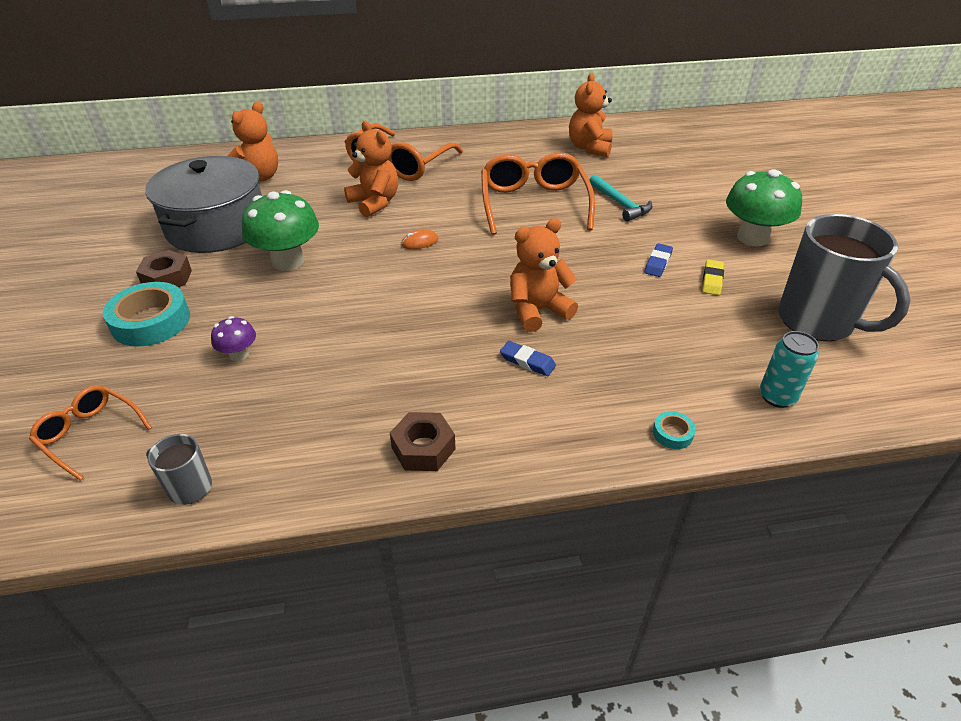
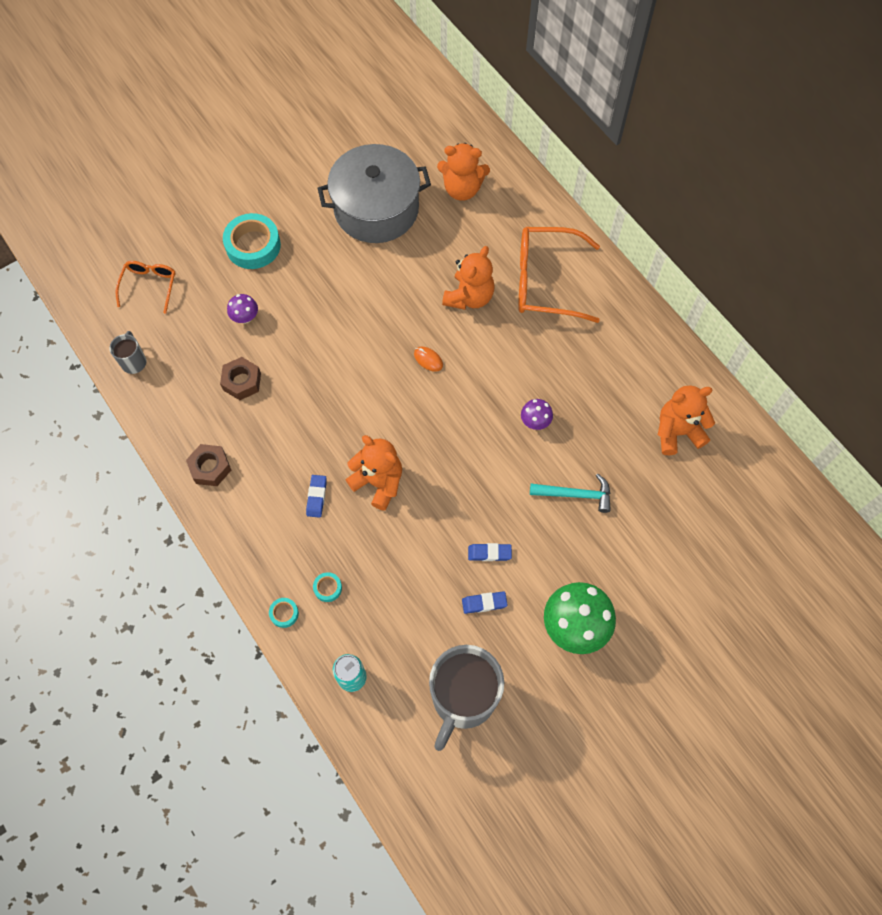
camera: 65 degrees right, 25 degrees up
(167, 278) = (300, 222): brown nut -> brown nut (242, 382)
(288, 261) = (357, 283): green mushroom -> none
(534, 204) = (535, 421): orange glasses -> purple mushroom
(620, 204) = (575, 494): turquoise hammer -> turquoise hammer turned 120 degrees counterclockwise
(652, 385) = (327, 588): none -> turquoise tape
(712, 280) = (484, 603): yellow eraser -> blue eraser

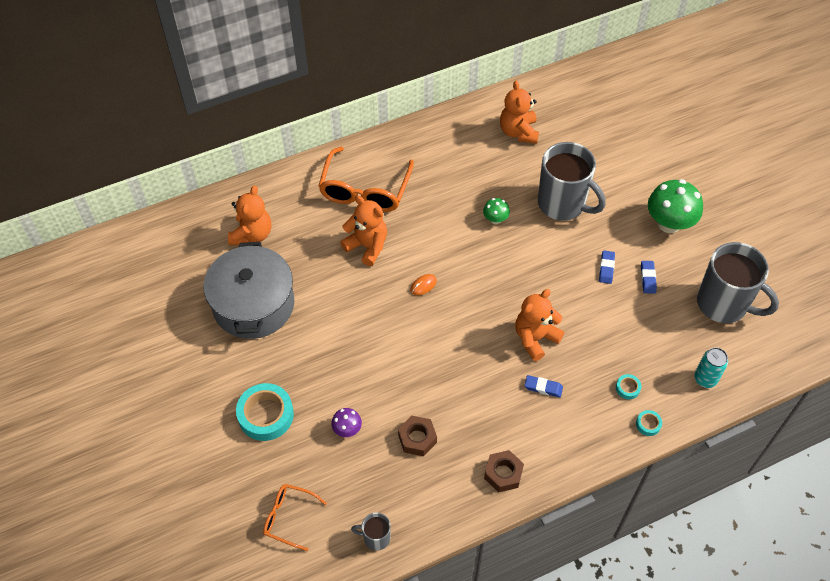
camera: 80 degrees left, 10 degrees down
(535, 421) = (495, 219): purple mushroom -> green mushroom
(575, 494) = (562, 204): turquoise hammer -> grey mug

